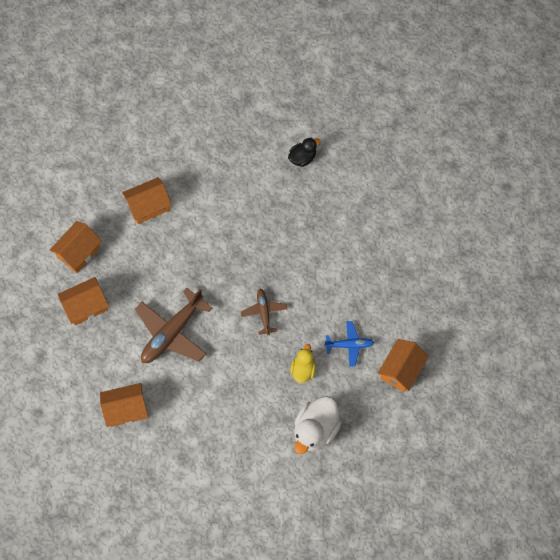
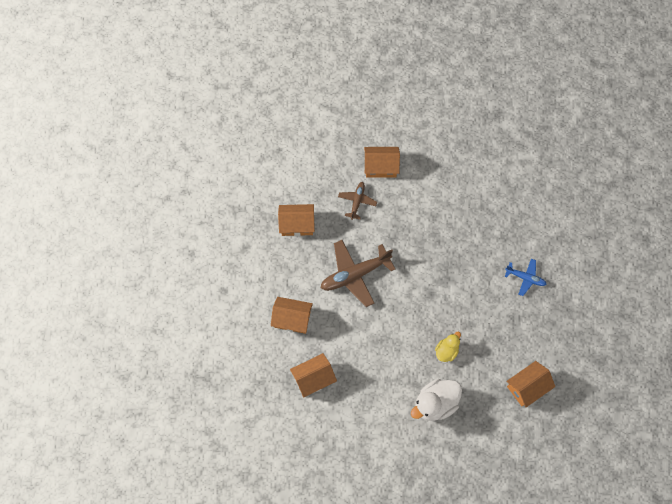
camera: 25 degrees right, 0 degrees up
(78, 252) = (310, 180): orange house -> orange house (313, 378)
(264, 312) = (435, 291): brown plane -> brown plane (357, 201)
(302, 158) = (522, 180): black duck -> none
(349, 345) = (493, 348): blue plane -> blue plane (525, 278)

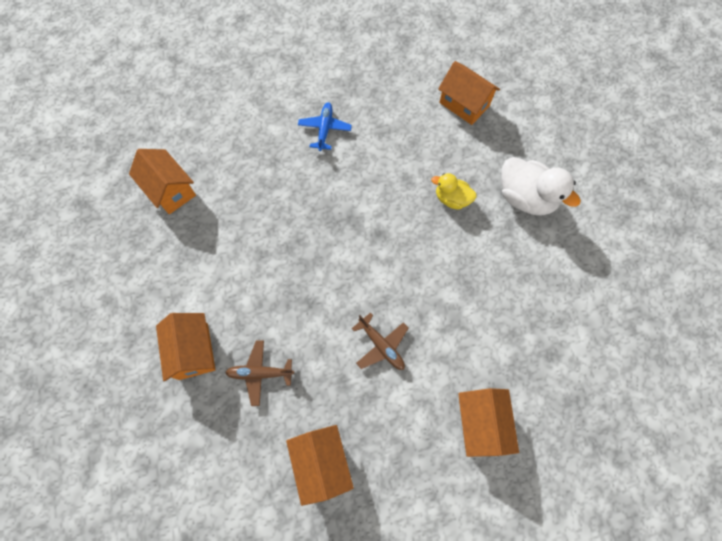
camera: 105 degrees left, 0 degrees up
(313, 378) = (557, 364): orange house -> orange house (170, 190)
(354, 275) = (381, 345): brown plane -> brown plane, size x0.55

